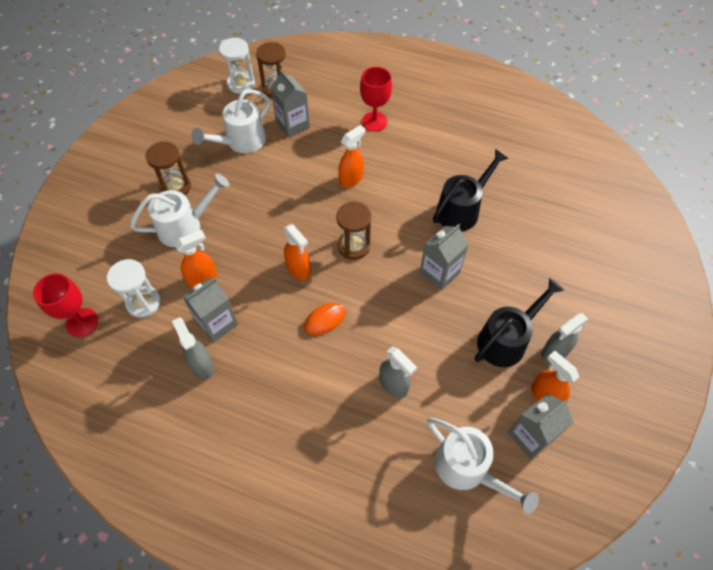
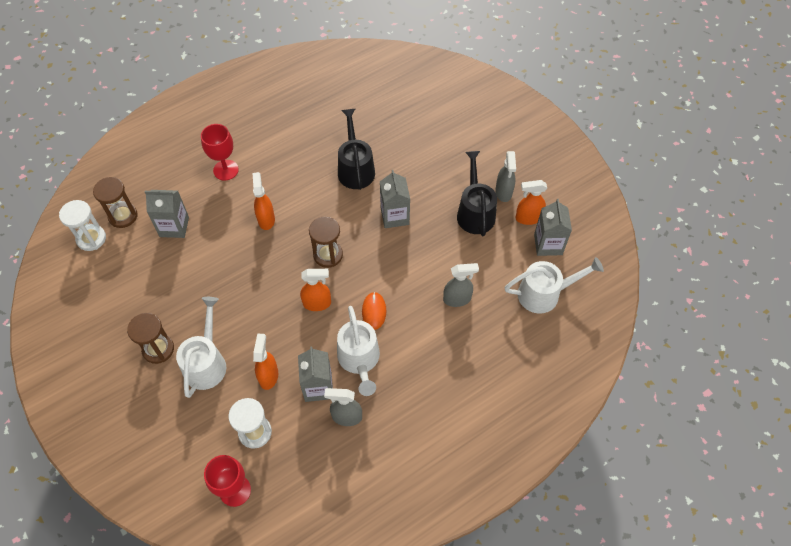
camera: 55 degrees left, 0 degrees up
(241, 142) = (156, 274): white watering can -> white watering can (359, 360)

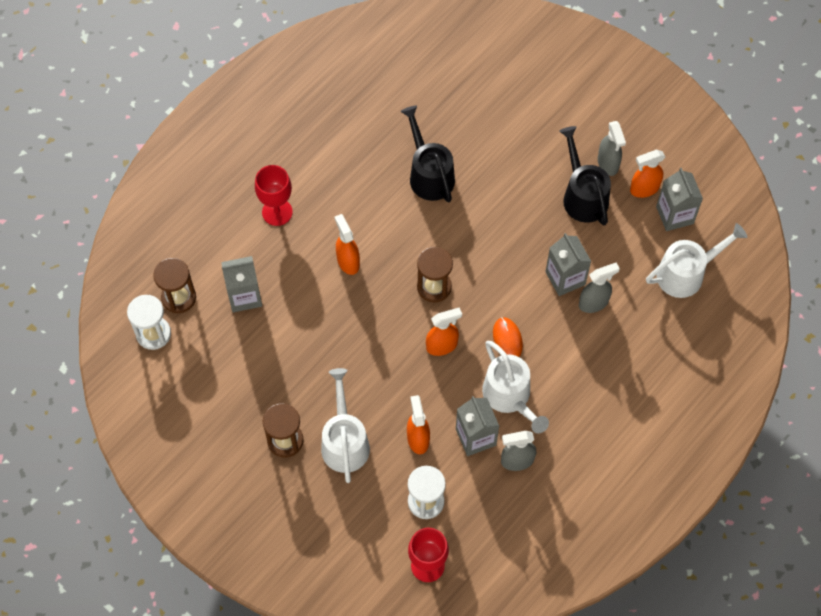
camera: 15 degrees left, 5 degrees up
(394, 216) = (494, 222): grey carton -> grey carton (565, 278)

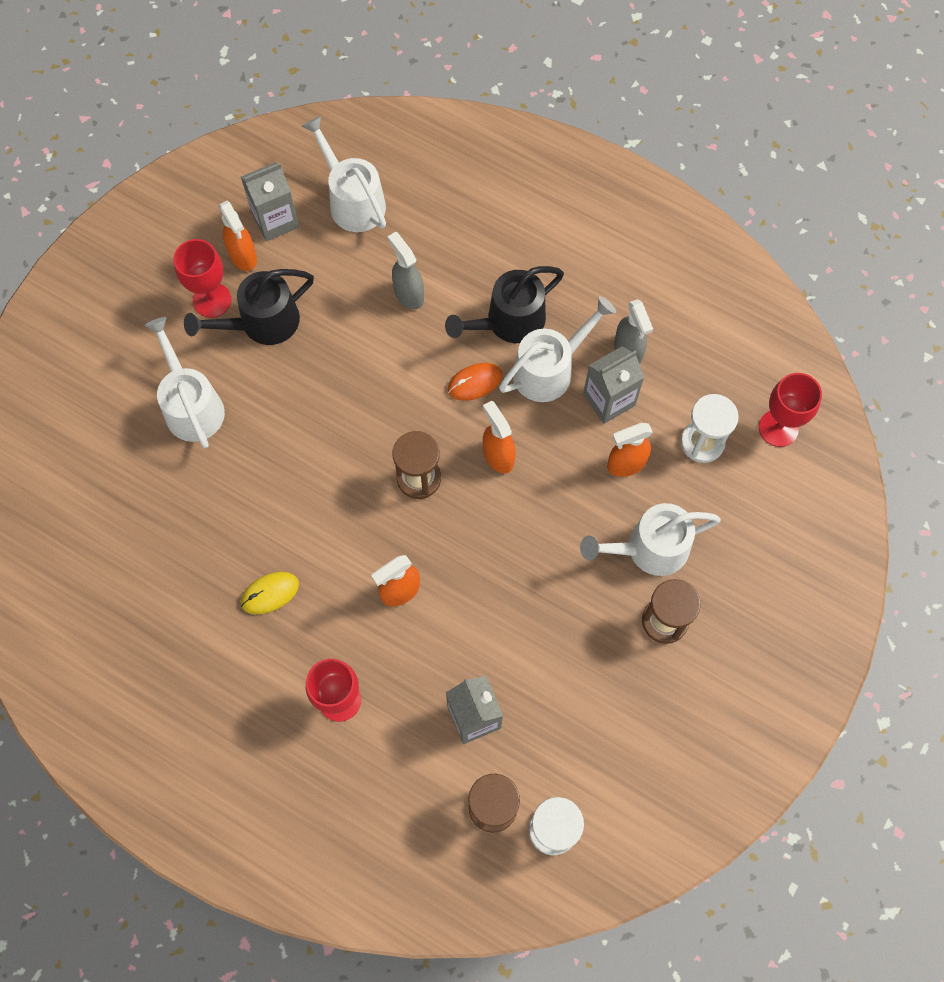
camera: 100 degrees left, 5 degrees up
(364, 177) = (270, 593): none -> yellow mouse
(429, 174) = (254, 511): black watering can -> black watering can (508, 322)
(521, 142) = (191, 405): none -> white watering can
(565, 278) = (381, 329): grey carton -> none
(608, 164) = (212, 300): grey spray bottle -> red goblet

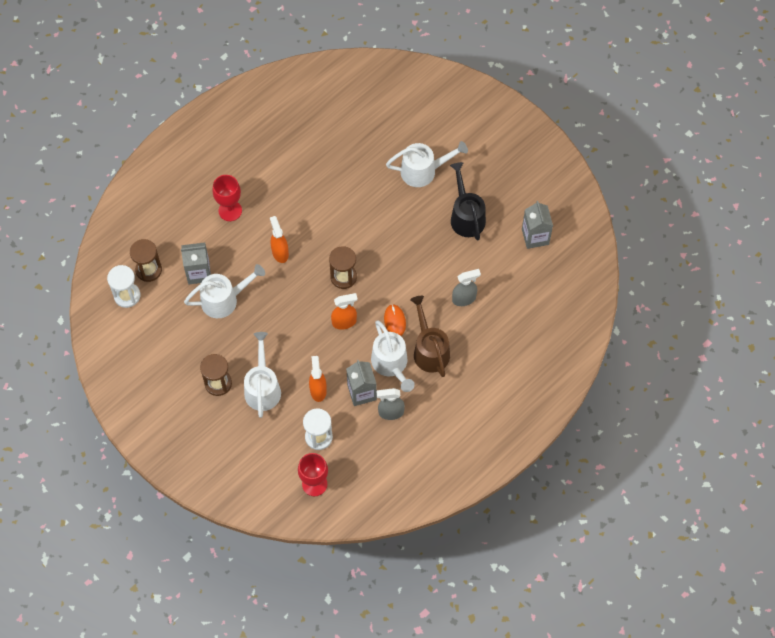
camera: 105 degrees right, 5 degrees down
(212, 300) = (489, 193): red goblet -> none
(243, 256) = (514, 215): orange spray bottle -> none
(270, 593) = (299, 189): yellow mouse -> none
(352, 200) = (538, 282): white watering can -> white watering can (224, 300)
(508, 322) = (429, 350): black watering can -> brown watering can

